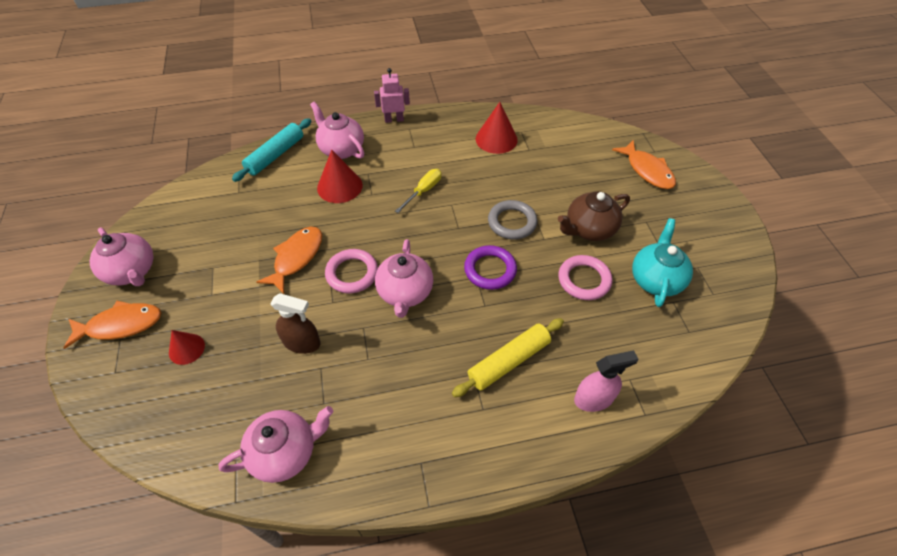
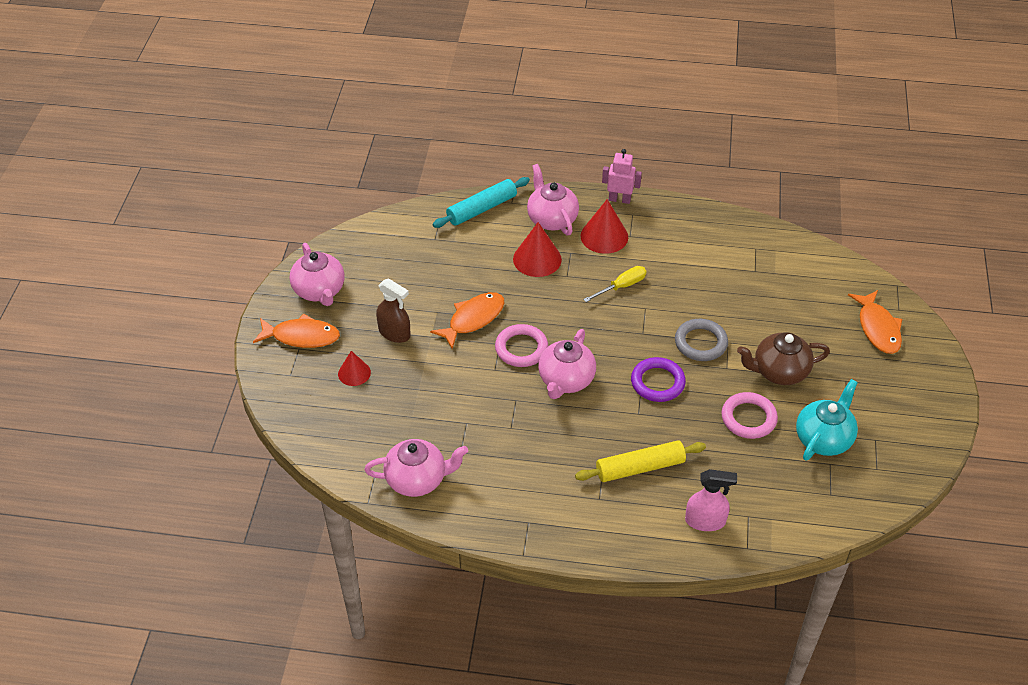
camera: 20 degrees right, 5 degrees down
(302, 343) = (456, 397): brown spray bottle -> brown spray bottle (394, 333)
(496, 139) = (723, 250): red cone -> red cone (604, 236)

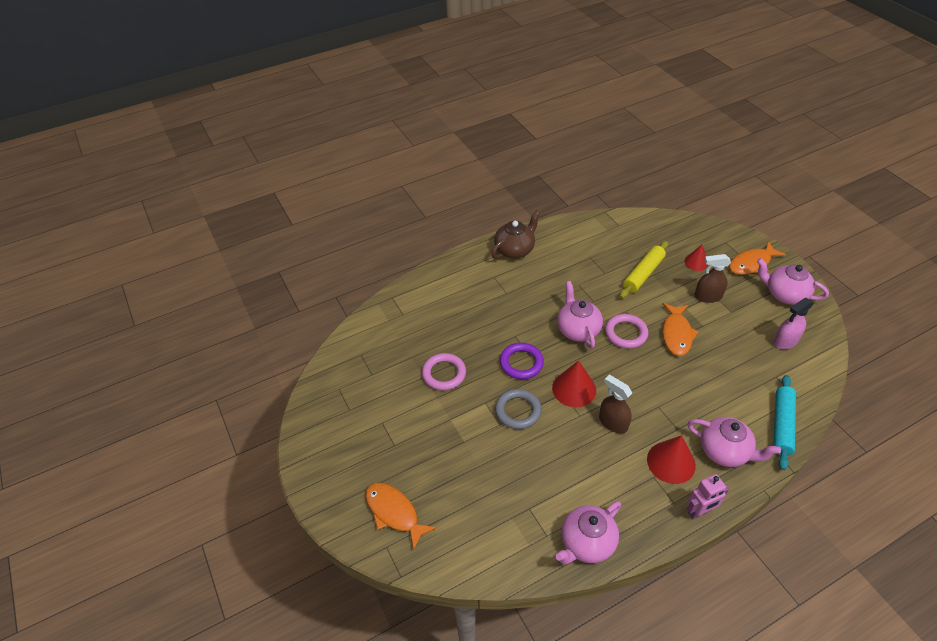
camera: 145 degrees right, 0 degrees up
(417, 479) = (595, 233): pink teapot -> pink teapot (586, 543)
(537, 259) = (692, 407): red cone -> red cone (574, 389)
(621, 286) = (613, 423): yellow screwdriver -> brown spray bottle
(640, 467) = (486, 305): yellow rolling pin -> yellow rolling pin (643, 274)
(705, 521) = (425, 298): pink spray bottle -> pink spray bottle (785, 341)
(779, 372) = (447, 422): brown teapot -> brown teapot (515, 250)
(823, 438) = (385, 389): turquoise teapot -> none

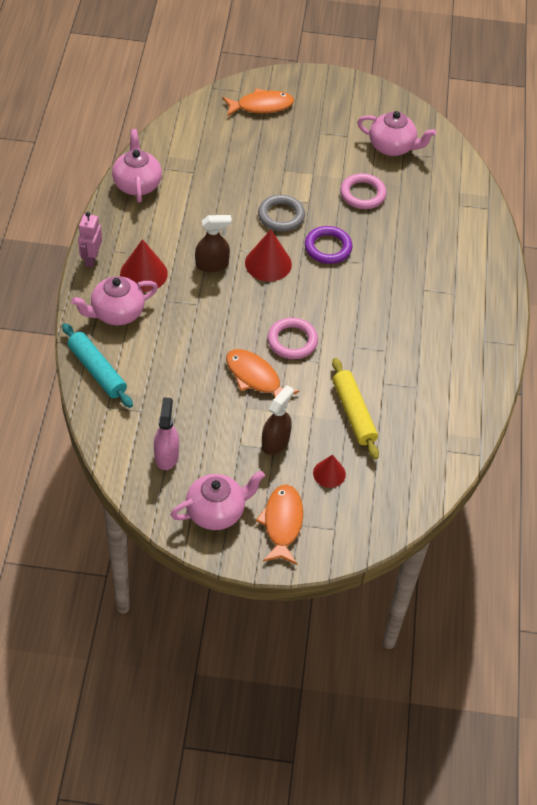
camera: 120 degrees right, 5 degrees up
(515, 250) = (481, 333): brown teapot -> none
(577, 329) = (329, 310): pink teapot -> pink teapot (392, 147)

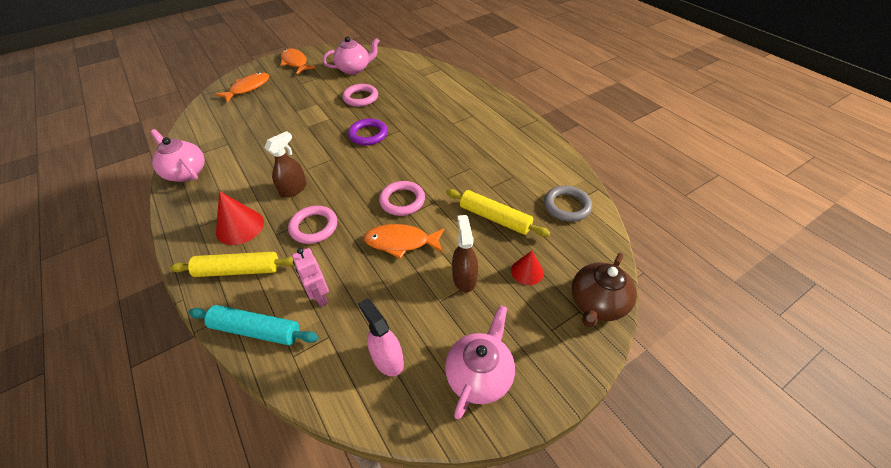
camera: 35 degrees left, 5 degrees down
(91, 259) = (181, 243): pink robot -> pink robot (320, 296)
(116, 313) = (238, 270): pink teapot -> yellow rolling pin
(199, 314) = (314, 227): none -> pink ring
(268, 263) = (336, 165): red cone -> none
(281, 216) = (318, 135): grey ring -> grey ring (567, 206)
(282, 523) = (539, 339): orange fish -> orange fish (295, 62)
(354, 535) = (597, 304): none -> brown teapot

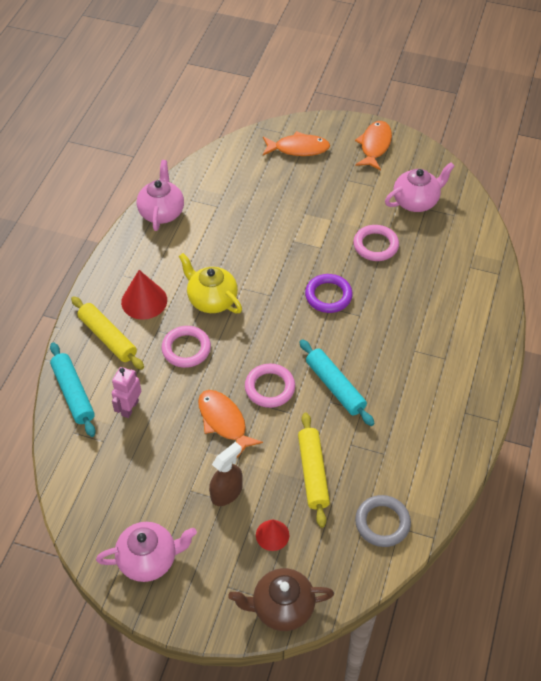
camera: 50 degrees right, 5 degrees up
(293, 189) = (211, 300): brown spray bottle -> yellow teapot
(354, 69) = (416, 201): pink teapot -> pink teapot turned 60 degrees counterclockwise
(387, 359) = (116, 491): pink spray bottle -> none
(439, 169) = (335, 387): none -> turquoise rolling pin

